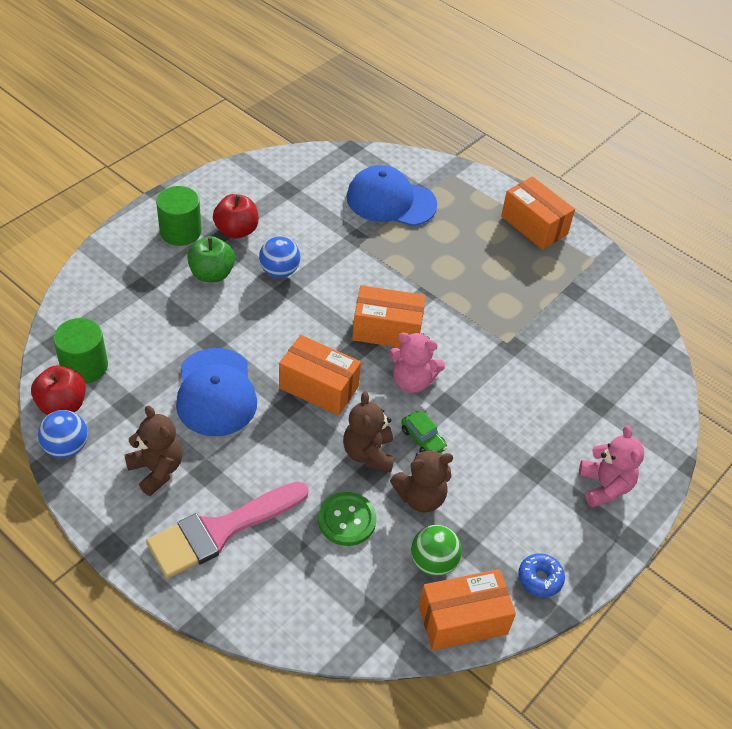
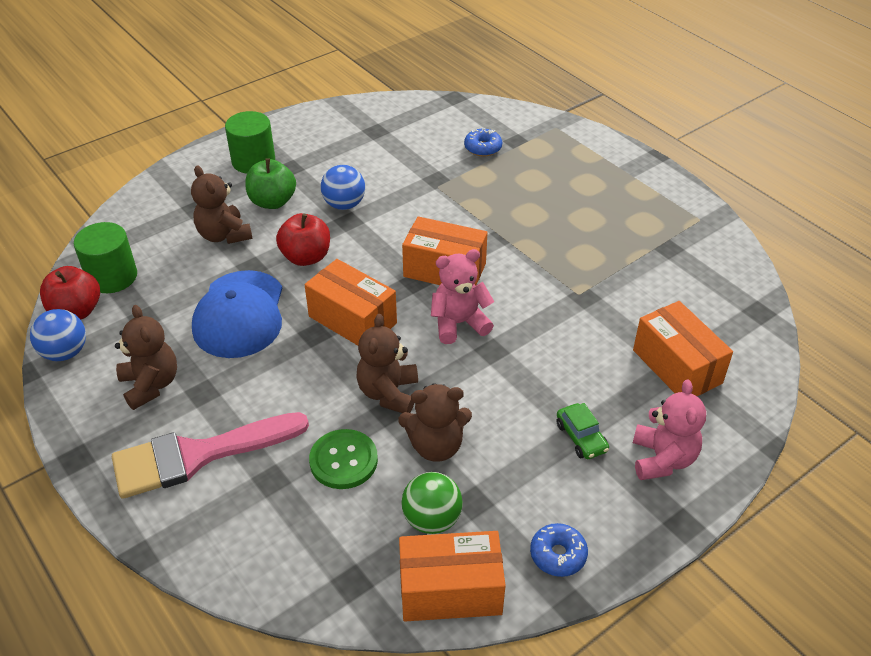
camera: 15 degrees right, 5 degrees down
(176, 313) = (224, 235): none -> brown teddy bear
(236, 230) = (311, 164): red apple -> red apple (306, 257)
(390, 201) = (483, 148): blue cap -> blue donut
(412, 381) = (459, 323): pink teddy bear -> pink teddy bear turned 135 degrees clockwise
(423, 439) = (455, 384): green car -> green car (581, 437)
(534, 225) = (637, 181): orange box -> orange box (677, 366)

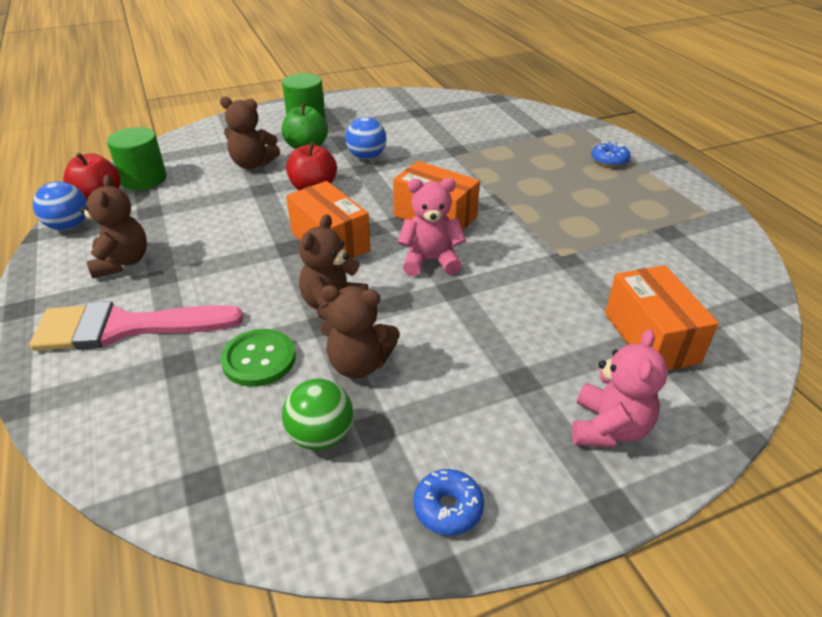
camera: 15 degrees right, 5 degrees down
(224, 235) = (253, 164): brown teddy bear -> brown teddy bear turned 60 degrees counterclockwise
(240, 314) = (232, 222): blue cap -> none
(450, 590) = (306, 519): orange box -> none
(483, 148) = (509, 134): blue donut -> blue donut (609, 160)
(581, 437) = (519, 387): green car -> none

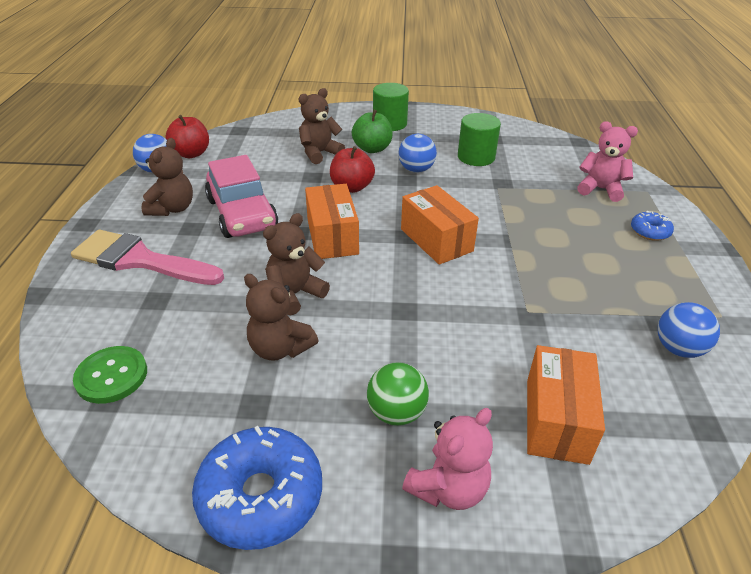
camera: 25 degrees right, 0 degrees up
(144, 179) = (232, 146): green cylinder -> green cylinder (476, 157)
(212, 245) = (242, 214): none -> pink car
(253, 164) = (319, 153): brown teddy bear -> brown teddy bear turned 105 degrees clockwise
(259, 359) = (210, 317): green button -> green button (111, 376)
(321, 436) = (210, 396): green ball -> green ball (396, 412)
(430, 261) = (403, 279): pink teddy bear -> pink teddy bear (600, 189)
(448, 508) = (261, 496): blue donut -> blue donut, size x1.98
(697, 248) = (678, 349): none -> blue ball

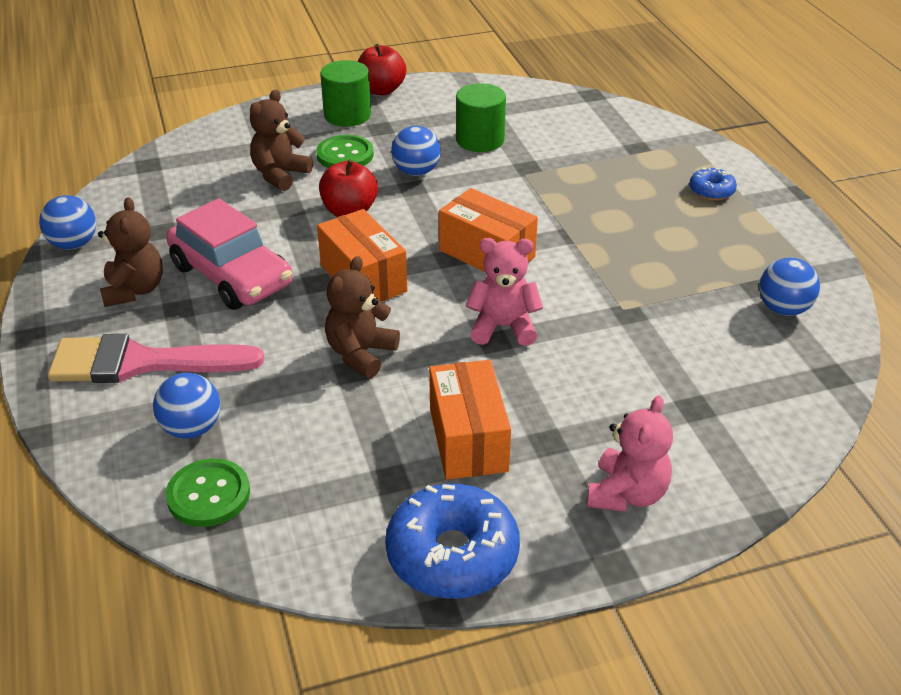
camera: 20 degrees left, 0 degrees up
(137, 319) = (191, 428): none -> blue ball
(191, 154) = (104, 211): red apple -> red apple (381, 90)
(280, 348) = (381, 415): brown teddy bear -> none
(372, 149) = (345, 155): green apple -> green button
(396, 412) = (542, 443): green ball -> none
(556, 420) = (698, 406): orange box -> orange box (468, 439)
(600, 189) = (640, 151): pink teddy bear -> pink teddy bear (503, 327)

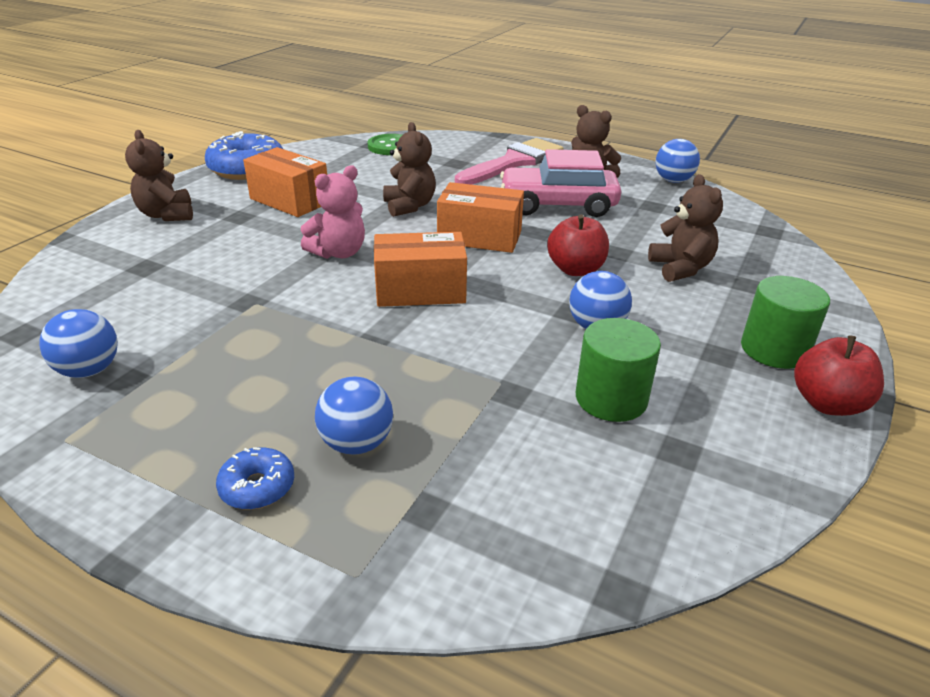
camera: 135 degrees right, 5 degrees down
(191, 428) = (439, 156): blue ball -> blue ball (357, 443)
(345, 155) = (680, 309): green button -> none
(627, 494) = (167, 215): pink teddy bear -> brown teddy bear

